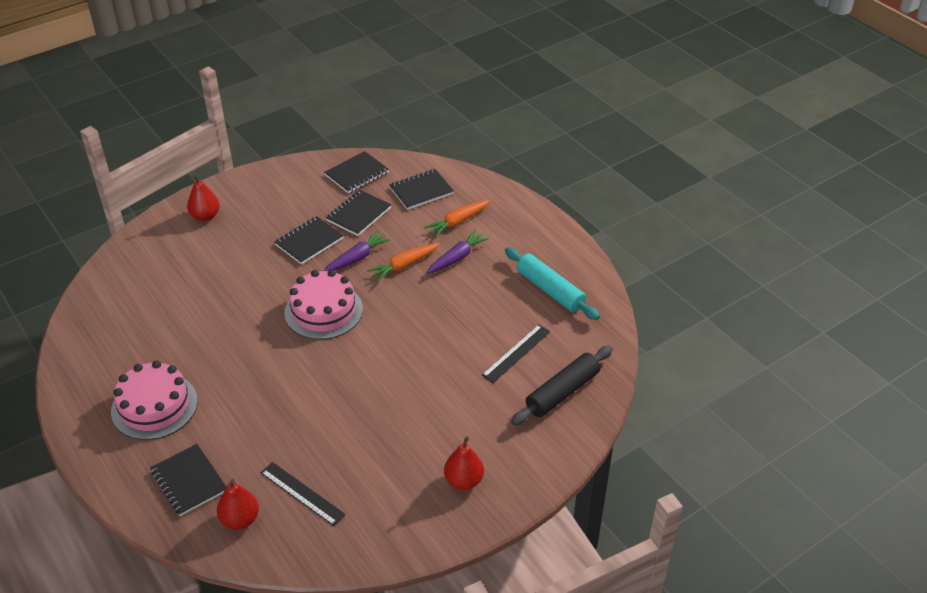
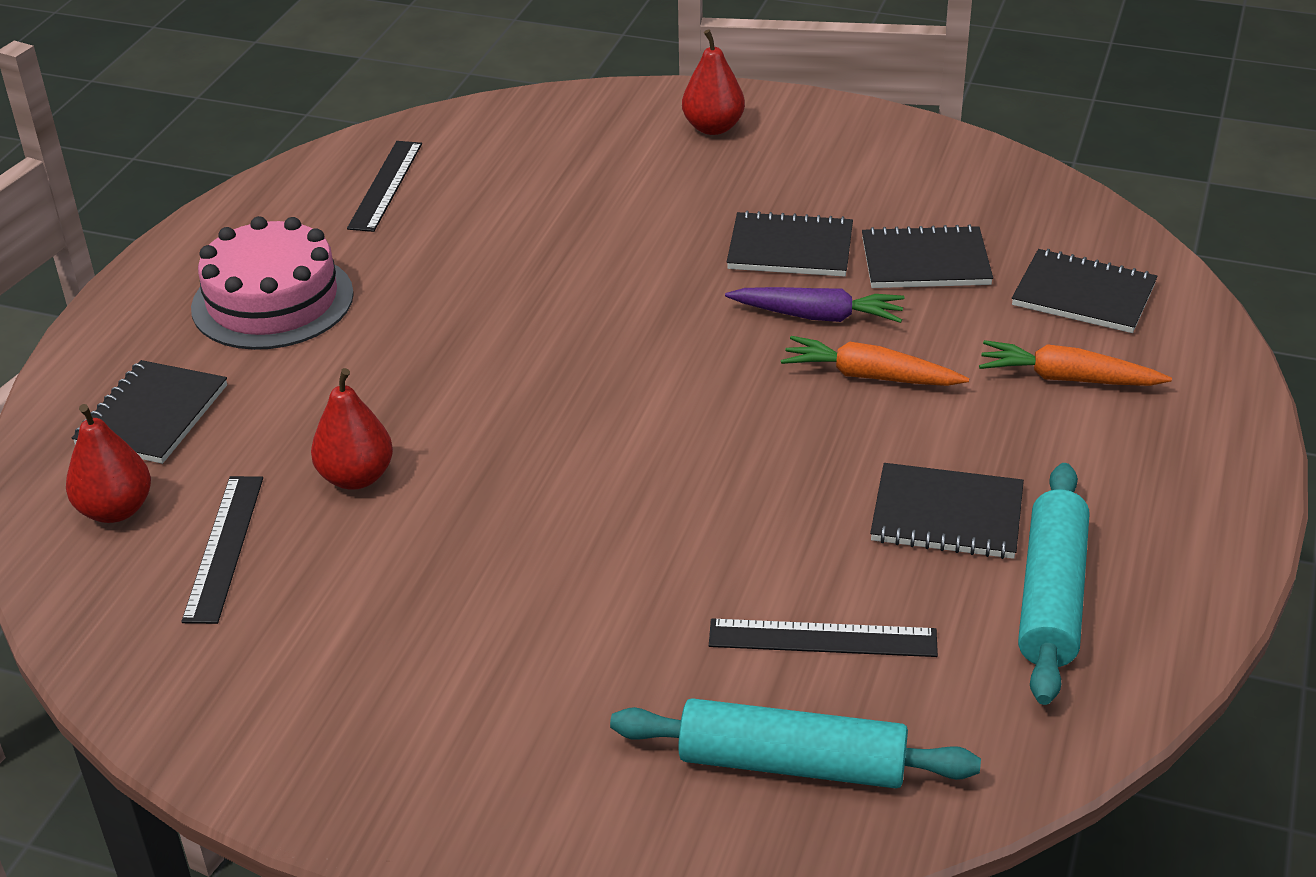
camera: 55 degrees right, 5 degrees down
(115, 330) = (385, 185): none -> black ruler
(323, 311) = (652, 349): pink cake -> none
(357, 174) = (1018, 207): black notebook -> black notebook (947, 515)
(457, 258) = (974, 427): purple carrot -> none
(464, 480) = (423, 737): red pear -> red pear (356, 477)
(562, 392) = (792, 764): black rolling pin -> turquoise rolling pin

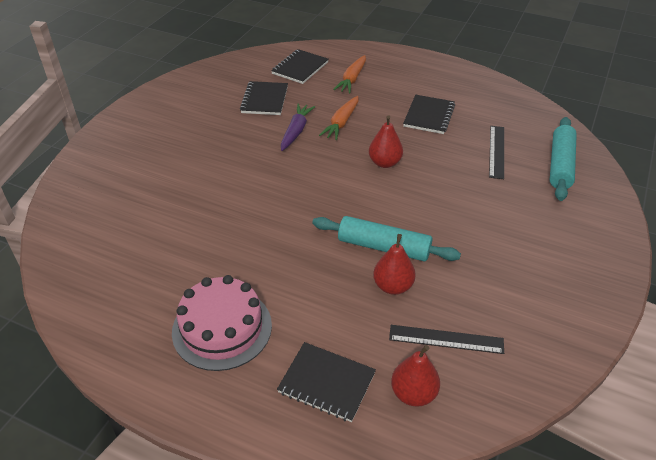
camera: 85 degrees left, 5 degrees up
(385, 185) = (113, 276): black ruler -> none
(713, 127) = (121, 146): red pear -> red pear (384, 163)
(790, 248) = (241, 133): black notebook -> none
(1052, 596) = (472, 100): turquoise rolling pin -> turquoise rolling pin (384, 247)

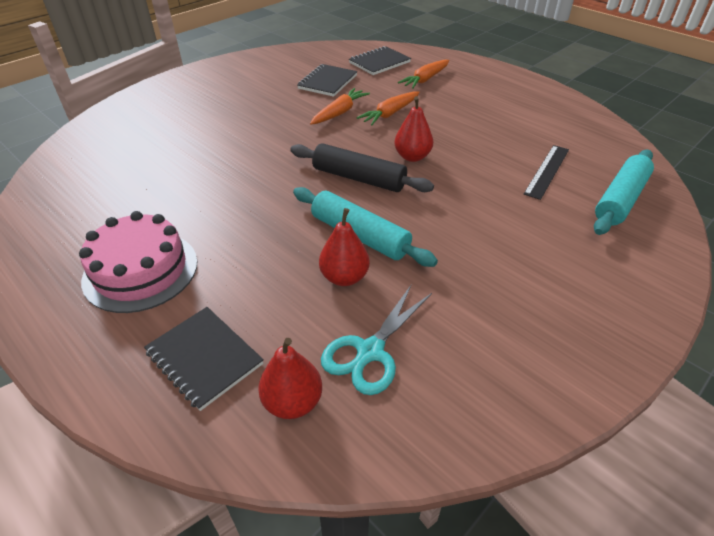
camera: 20 degrees right, 0 degrees up
(296, 131) = (339, 113): purple carrot -> orange carrot
(352, 194) = (358, 178): none -> black rolling pin
(429, 116) = (487, 124): black notebook -> none
(446, 339) = (370, 351): black ruler -> turquoise scissors

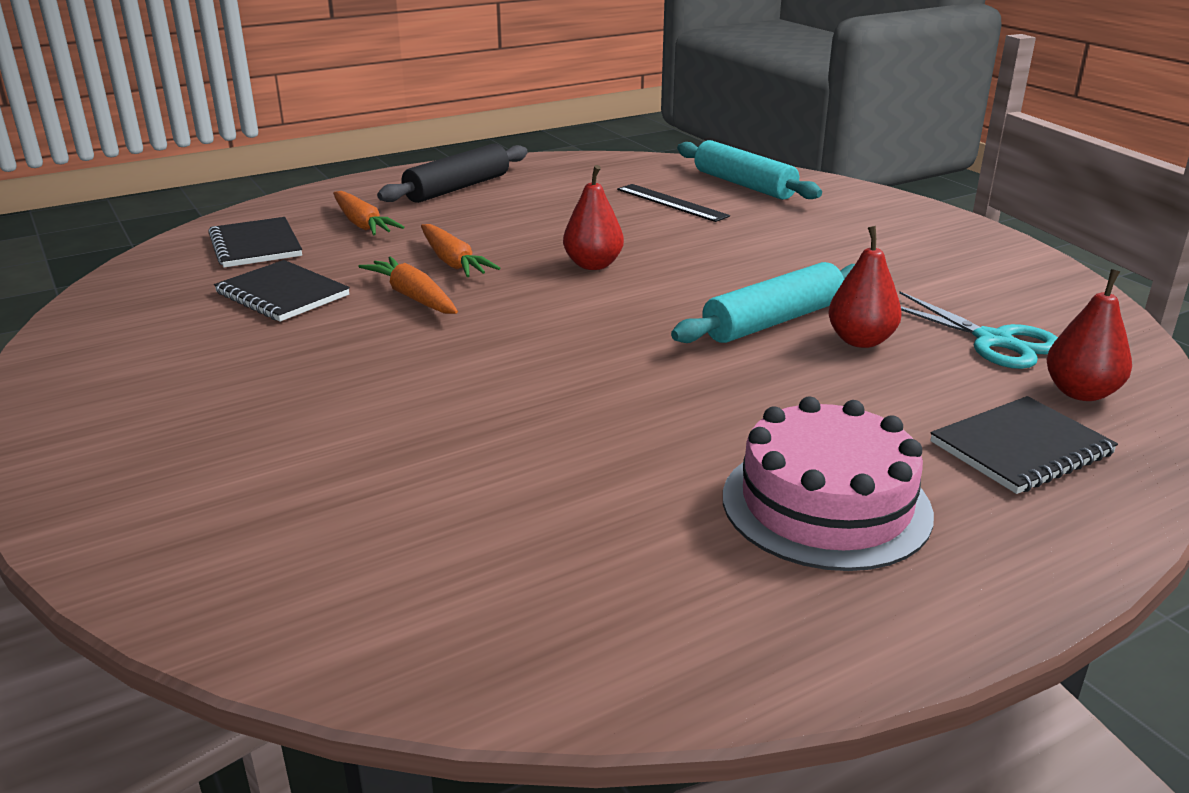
camera: 75 degrees left, 15 degrees down
(358, 178) = (631, 306): black rolling pin -> black rolling pin (458, 188)

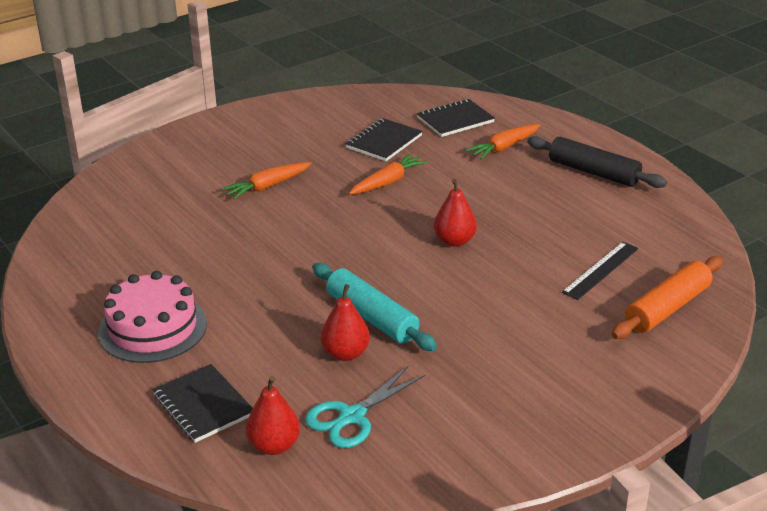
camera: 85 degrees right, 5 degrees up
(453, 262) = (446, 188): orange carrot -> orange carrot (268, 186)
(744, 185) = (667, 308): turquoise rolling pin -> orange rolling pin

